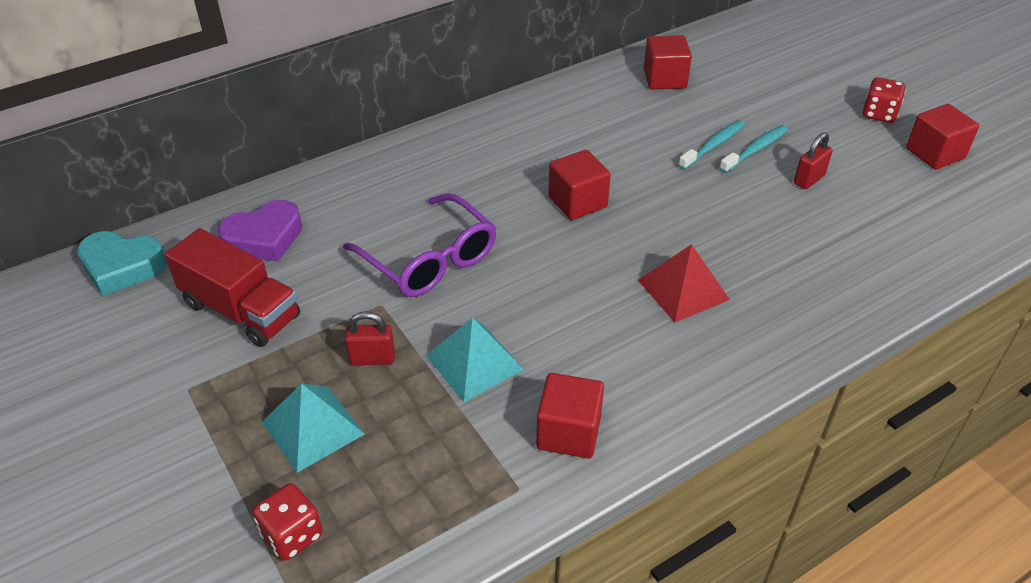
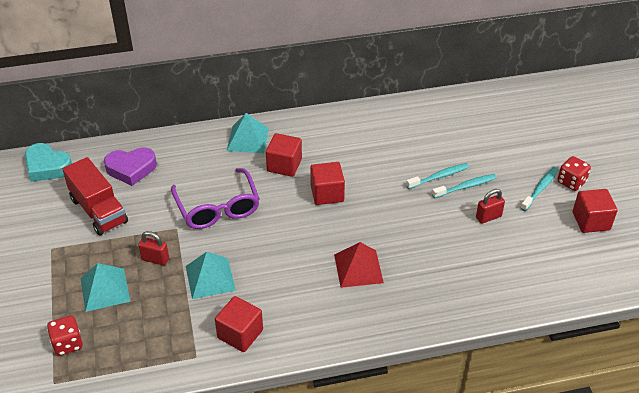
camera: 20 degrees right, 0 degrees up
(422, 158) = (248, 139): none -> turquoise pyramid
(664, 79) = (436, 120): red cube -> red cube (284, 165)
(848, 131) = (540, 189): none -> turquoise toothbrush

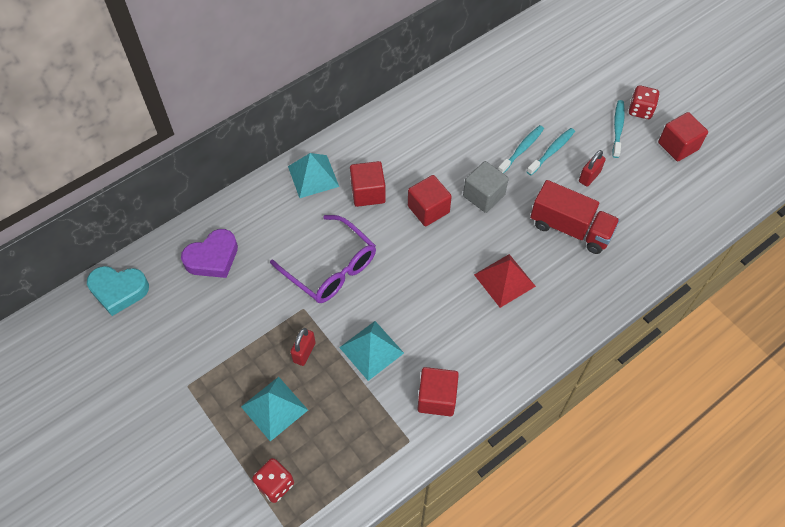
camera: 25 degrees left, 15 degrees up
(98, 210) = (209, 321): red truck -> red truck (570, 228)
(155, 259) = (304, 352): red padlock -> red padlock turned 60 degrees counterclockwise
(382, 199) = (483, 195): none -> grey cube

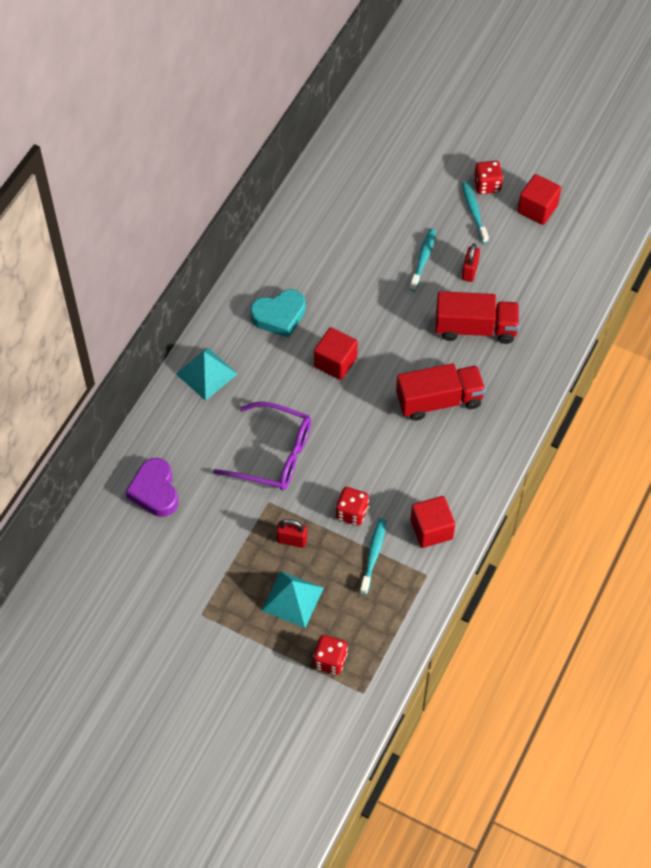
camera: 25 degrees left, 0 degrees up
(119, 291) = (82, 559): turquoise heart -> turquoise heart (279, 316)
(213, 258) = (155, 491): purple heart -> purple heart turned 135 degrees clockwise
(304, 352) = (292, 540): red padlock -> red padlock turned 75 degrees counterclockwise
(368, 193) = (269, 369): red cube -> none
(371, 350) = (352, 512): turquoise pyramid -> red dice
(483, 195) = (380, 328): grey cube -> none
(504, 280) = (439, 401): red pyramid -> red truck
(521, 149) = (394, 268): turquoise toothbrush -> turquoise toothbrush (373, 555)

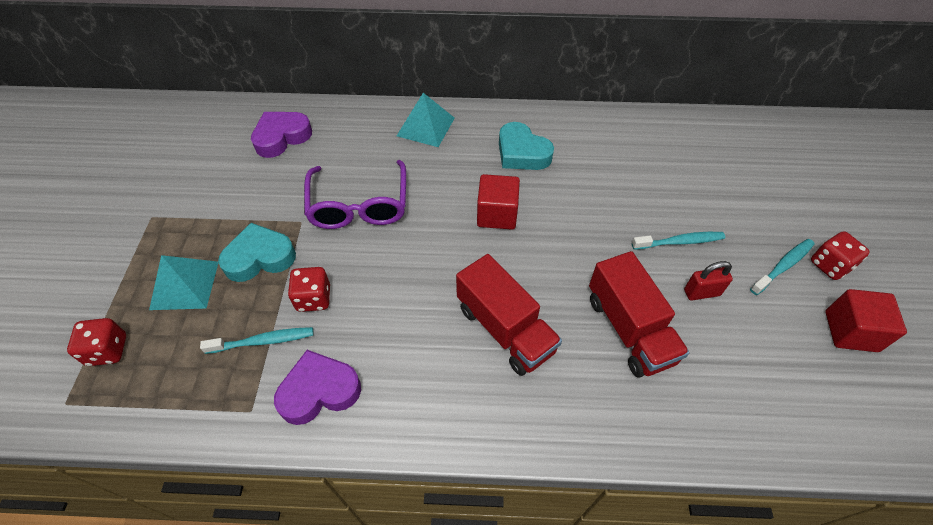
camera: 65 degrees right, 5 degrees down
(292, 540) = (260, 257): red padlock -> turquoise heart
(431, 529) = (319, 391): red cube -> purple heart

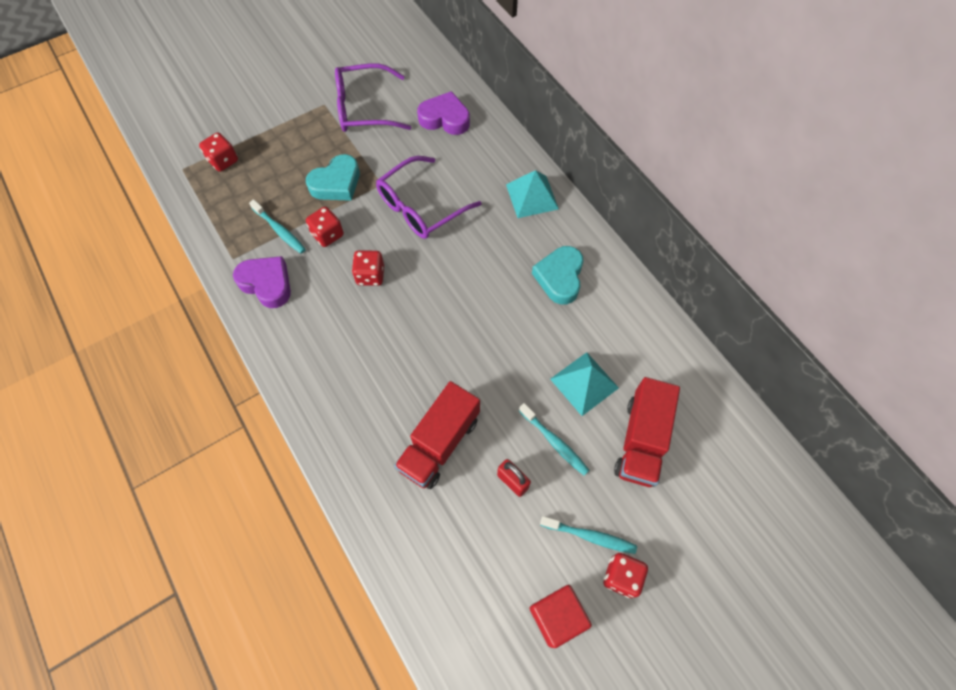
camera: 55 degrees right, 10 degrees up
(185, 285) = (289, 161): turquoise pyramid -> turquoise pyramid (584, 383)
(197, 188) = (364, 108): none -> purple glasses
(260, 257) = (336, 183): turquoise heart -> turquoise heart turned 105 degrees clockwise
(397, 287) = (370, 275): none -> red dice
(497, 214) = (481, 297): red cube -> none
(505, 329) = (382, 361): red truck -> red truck (641, 441)

